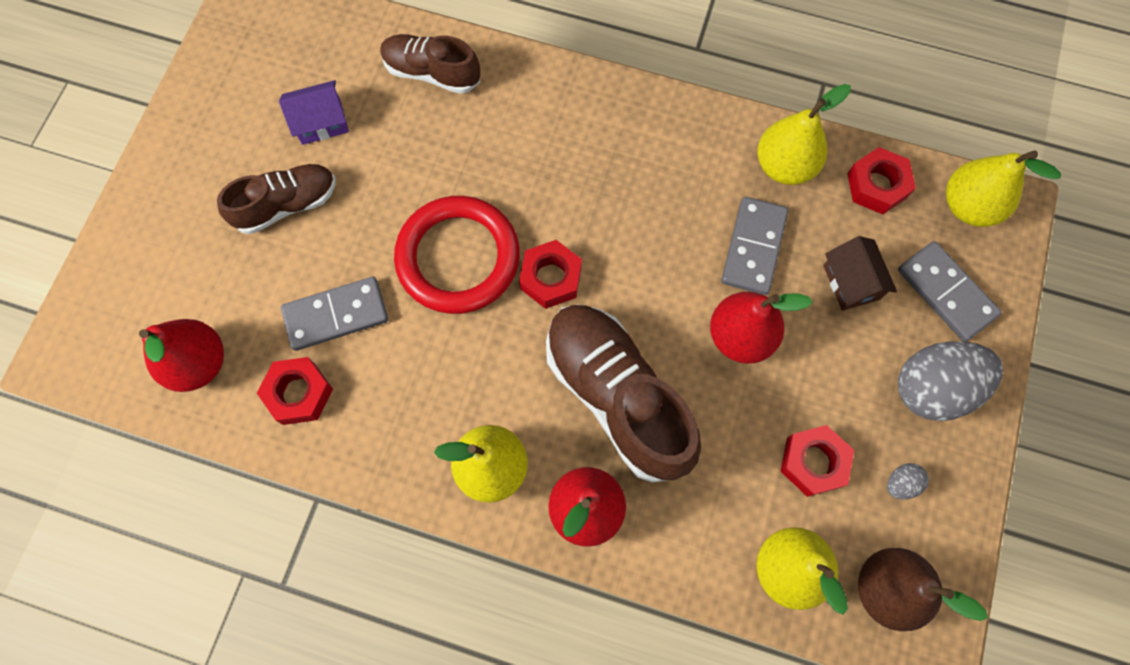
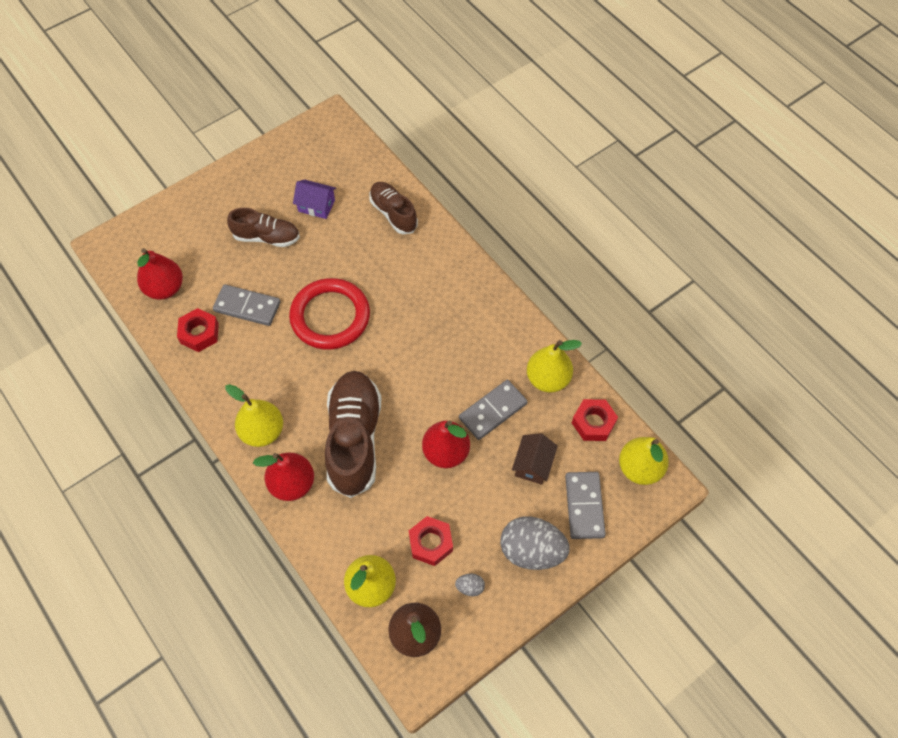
camera: 35 degrees right, 10 degrees down
(551, 278) = (369, 357): red nut -> none

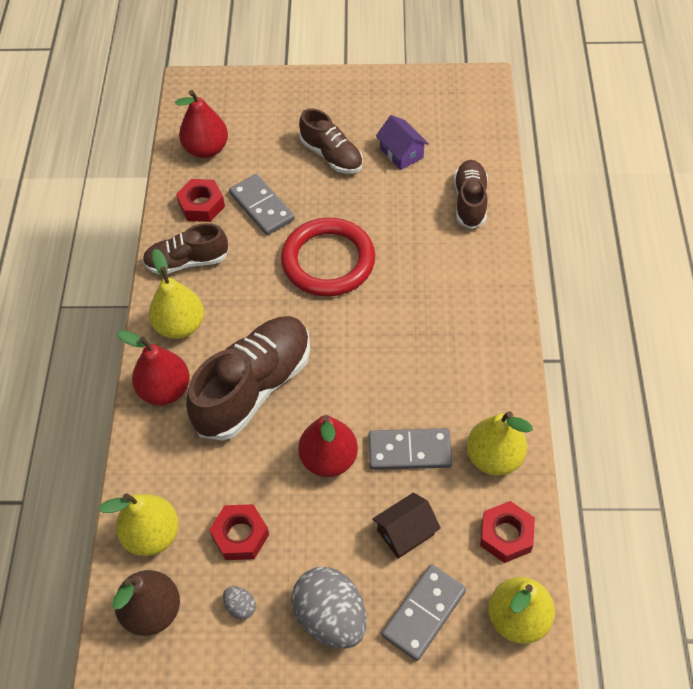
camera: 40 degrees right, 5 degrees down
(226, 382) = (187, 261): none -> brown shoe

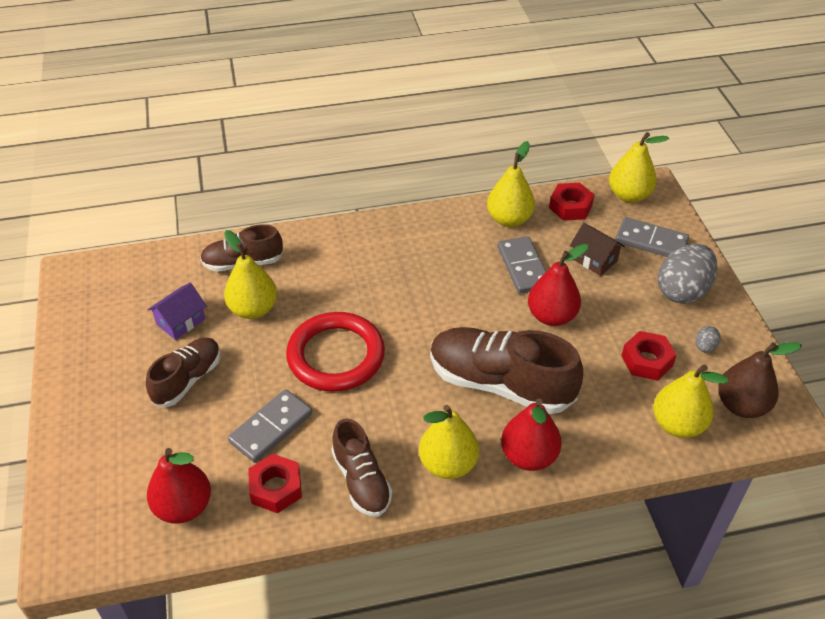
camera: 105 degrees left, 10 degrees down
(404, 205) = (253, 309): none -> yellow pear

